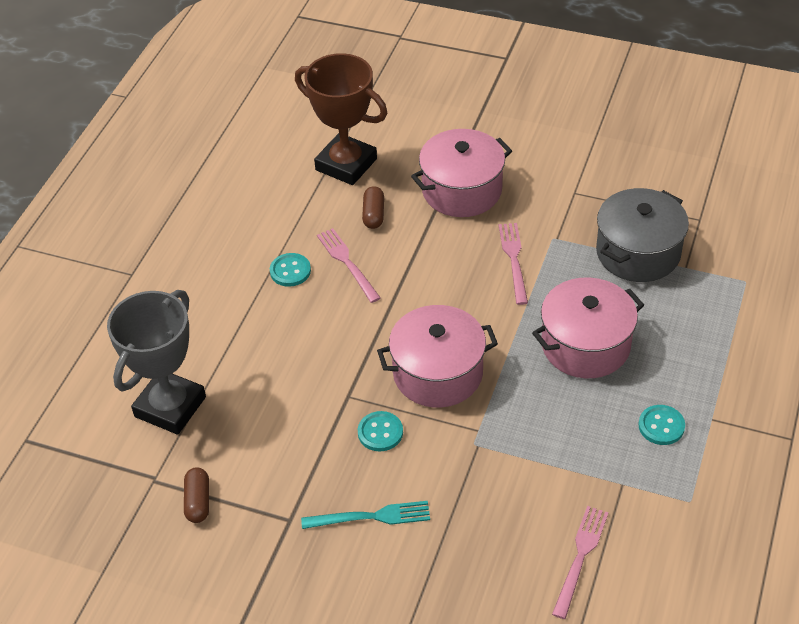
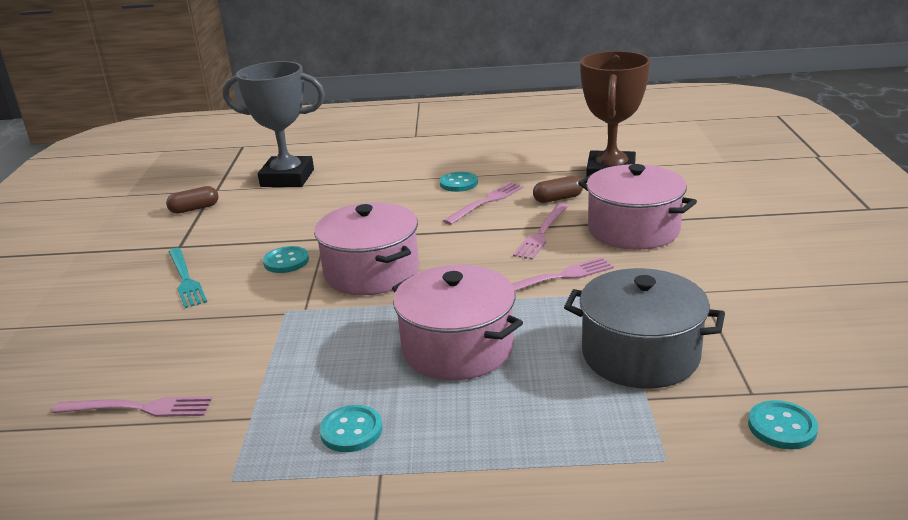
camera: 70 degrees right, 20 degrees down
(433, 245) = (542, 233): none -> pink fork
(735, 221) = (782, 427): none -> turquoise button

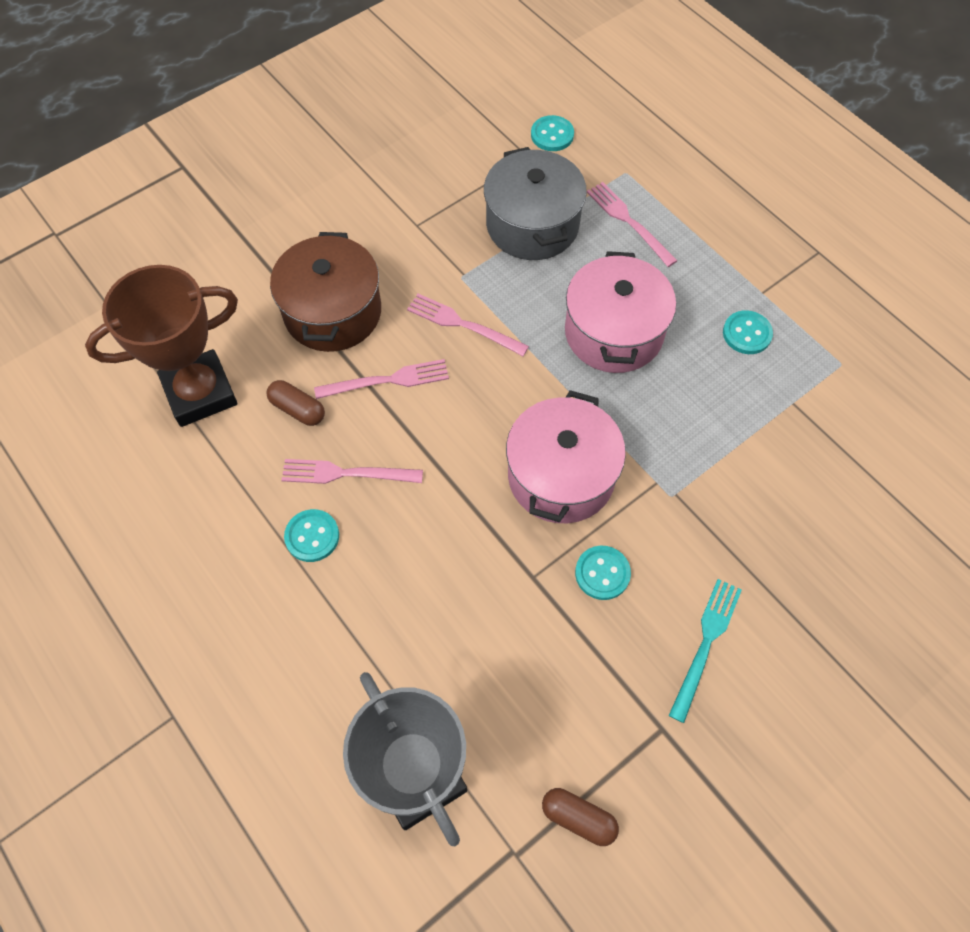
camera: 130 degrees left, 35 degrees up
(138, 408) = (856, 486): pink fork -> pink fork (629, 222)
(633, 230) = (333, 312): pink pot -> brown pot

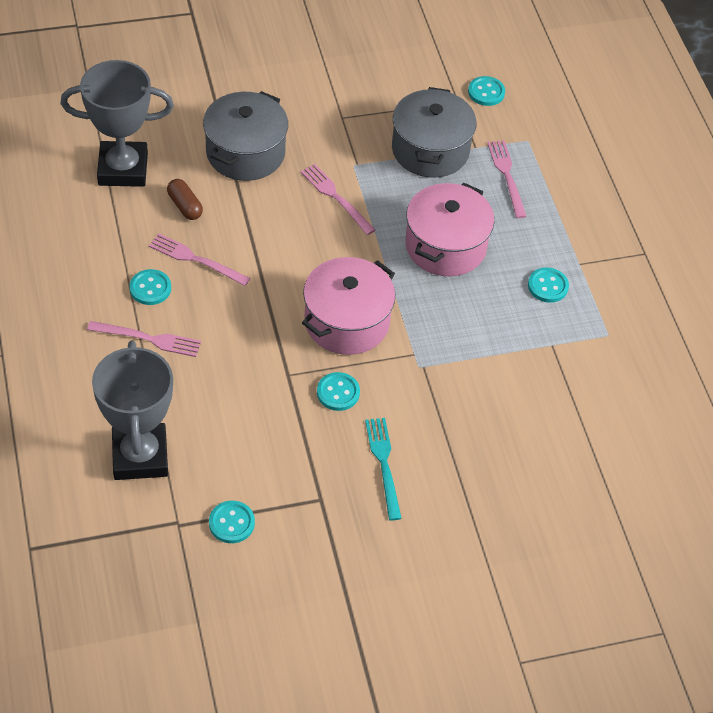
camera: 20 degrees right, 10 degrees down
(200, 393) = (123, 169): brown trophy -> grey trophy
(333, 312) = (245, 153): brown pot -> grey pot
(387, 380) = (259, 212): pink fork -> pink fork (148, 339)
(578, 818) = (231, 523): brown capsule -> turquoise button
(706, 644) = (384, 464): turquoise fork -> turquoise fork turned 60 degrees counterclockwise

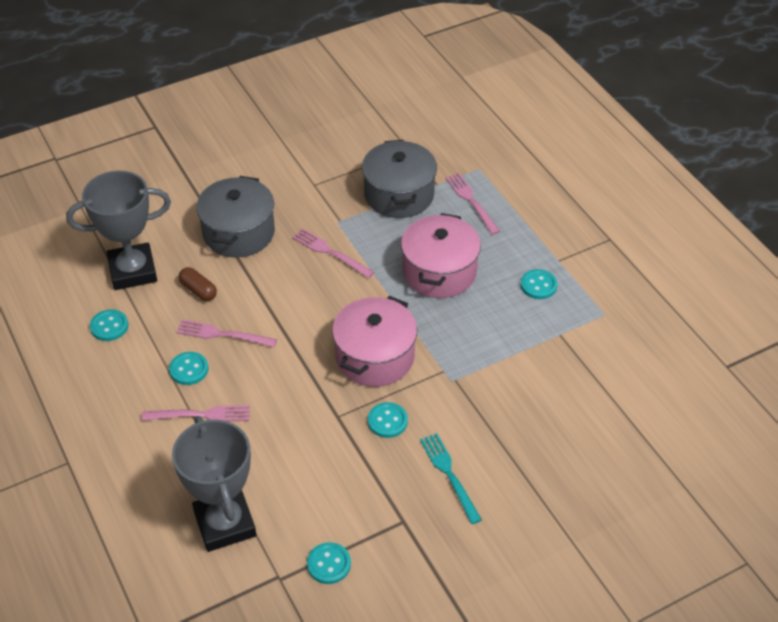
camera: 10 degrees left, 5 degrees down
(486, 92) = (430, 137): turquoise button -> turquoise button (109, 326)

